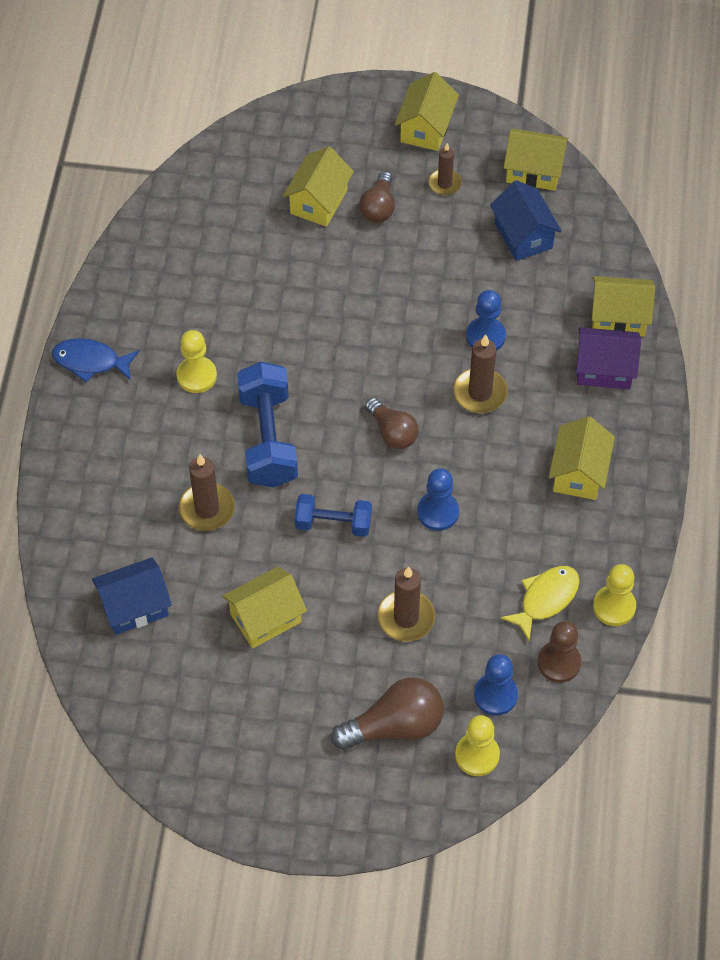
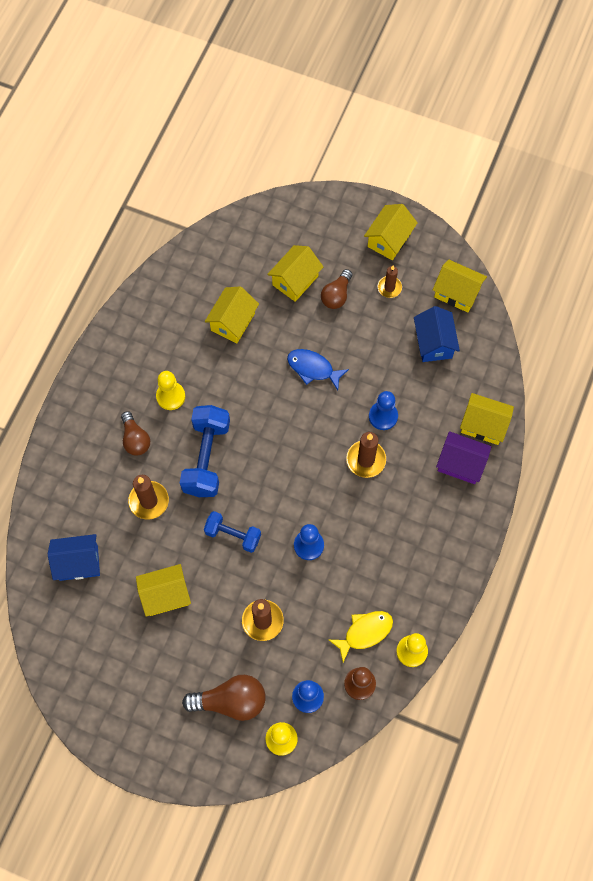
camera: 15 degrees right, 10 degrees up
(91, 361) = (101, 367): blue fish -> blue fish (313, 368)
(392, 432) = (295, 475): brown light bulb -> brown light bulb (135, 439)
(579, 473) = (418, 540): yellow house -> yellow house (233, 322)

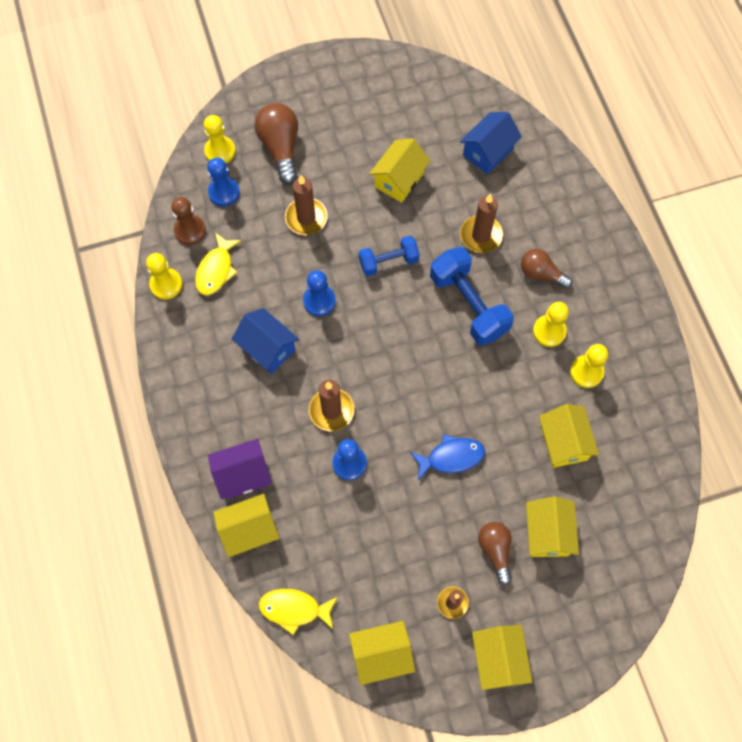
camera: 140 degrees right, 0 degrees up
(173, 352) = (586, 372): none -> yellow pawn
(231, 701) = (280, 147): brown light bulb -> brown light bulb turned 120 degrees clockwise
(434, 343) = (361, 577): blue house -> blue house (267, 348)
(490, 357) = (294, 609): none -> yellow fish

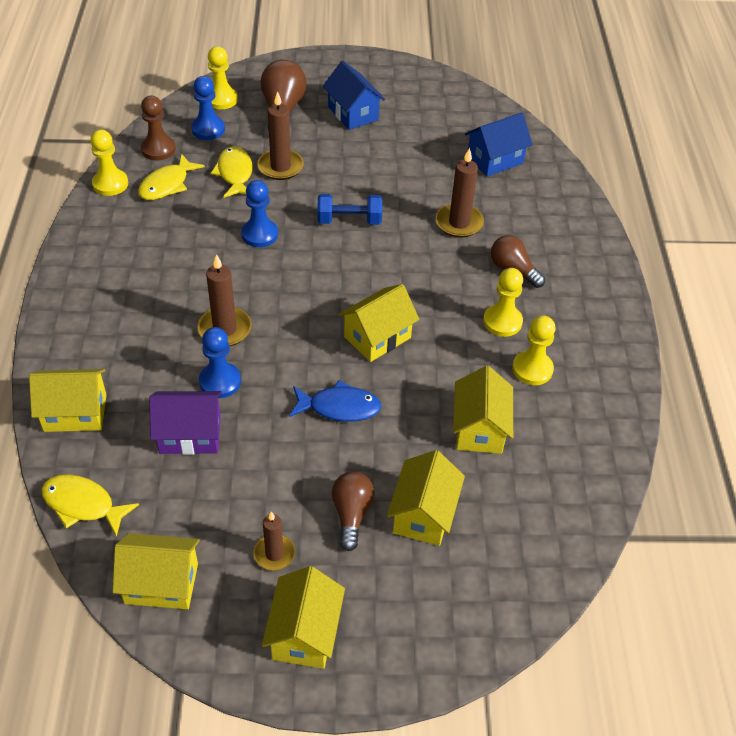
camera: 15 degrees right, 20 degrees down
(243, 475) = (97, 360): purple house -> purple house (190, 435)
(267, 348) = (185, 259): blue house -> blue house (353, 113)
(270, 238) = (235, 173): none -> yellow fish
(399, 180) = (391, 160): yellow house -> yellow house (377, 337)
(468, 305) = (420, 276): blue dumbbell -> none

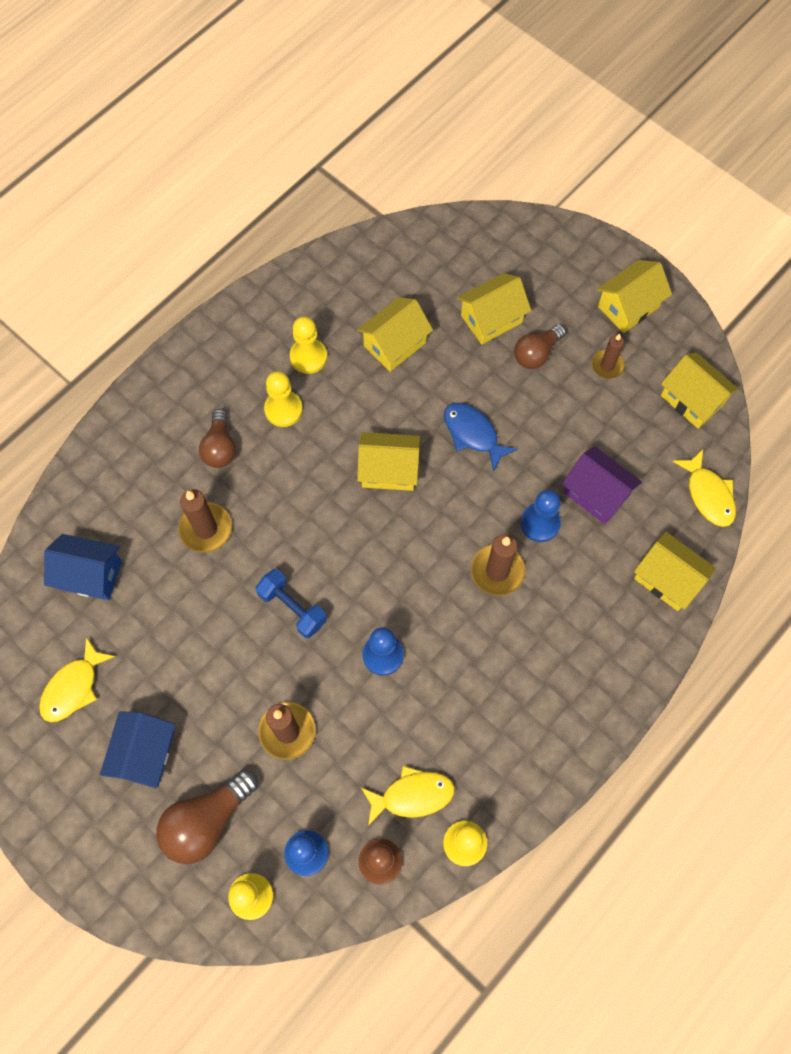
camera: 135 degrees left, 20 degrees up
(235, 173) = (337, 758): yellow fish -> yellow fish (73, 687)

